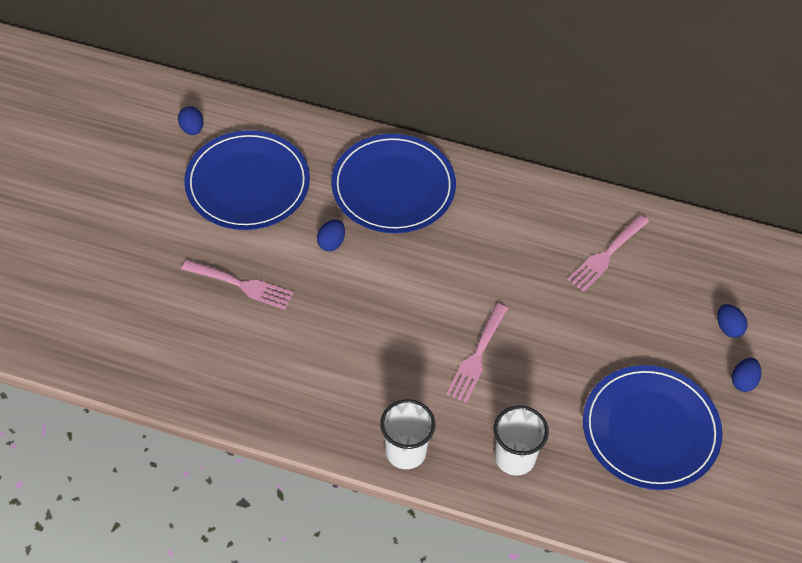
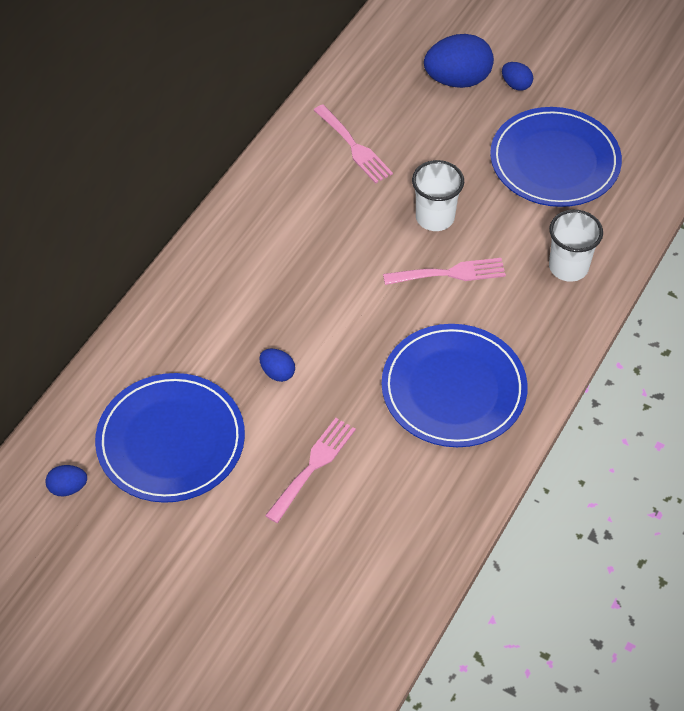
camera: 75 degrees left, 0 degrees up
(393, 187) = (217, 303): blue plate -> blue plate (453, 389)
(405, 452) = (548, 352): white cup -> white cup (435, 217)
(477, 356) = (450, 273): pink fork -> pink fork turned 45 degrees counterclockwise
(728, 328) = (457, 80): blue egg -> blue egg, size x2.04

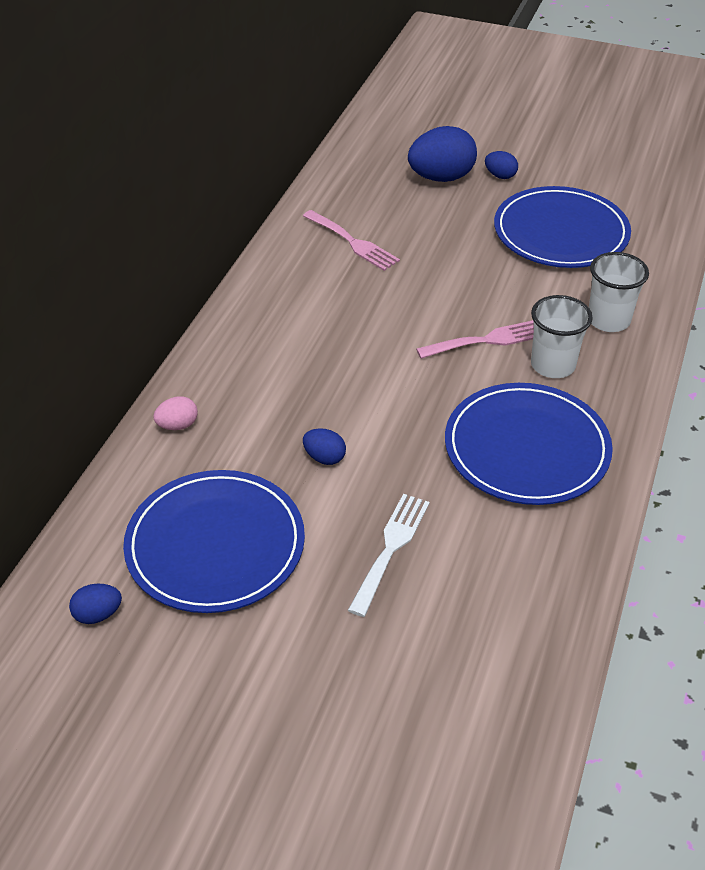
camera: 10 degrees left, 10 degrees down
(159, 322) = (177, 425): none -> pink egg
(313, 466) = (390, 548): pink fork -> white fork
(435, 217) = (455, 293): white cup -> white cup (553, 365)

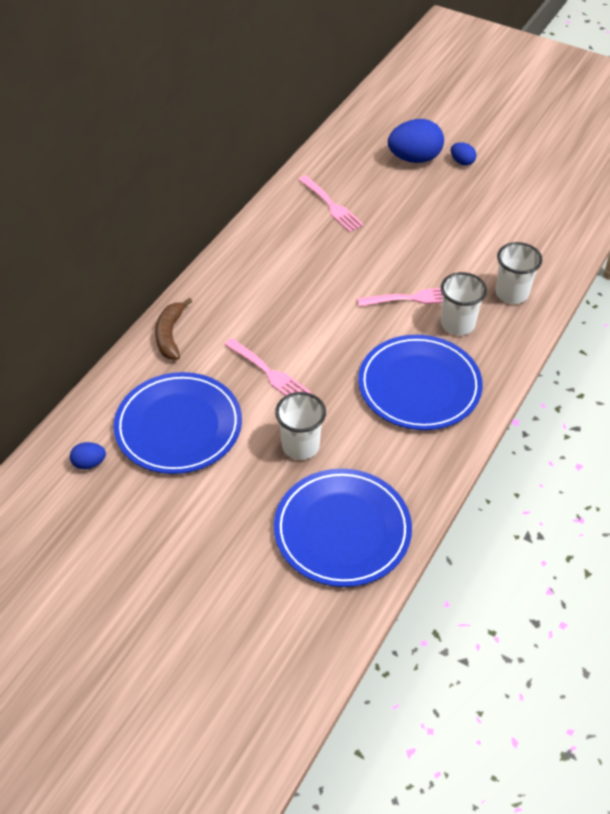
camera: 10 degrees right, 5 degrees up
(177, 425) = (170, 335): pink egg -> brown banana
(324, 457) = (269, 373): blue egg -> pink fork
(390, 548) = (300, 446): white fork -> white cup
(561, 232) = (496, 216): blue plate -> blue plate (342, 530)

